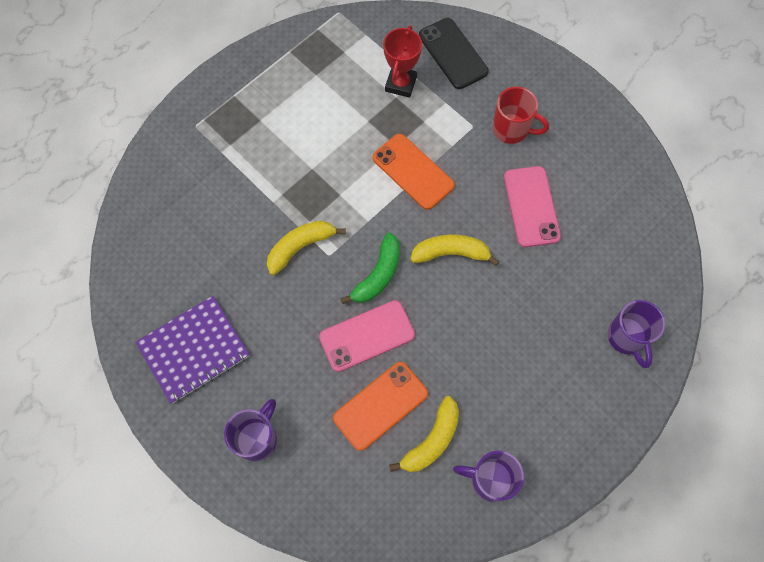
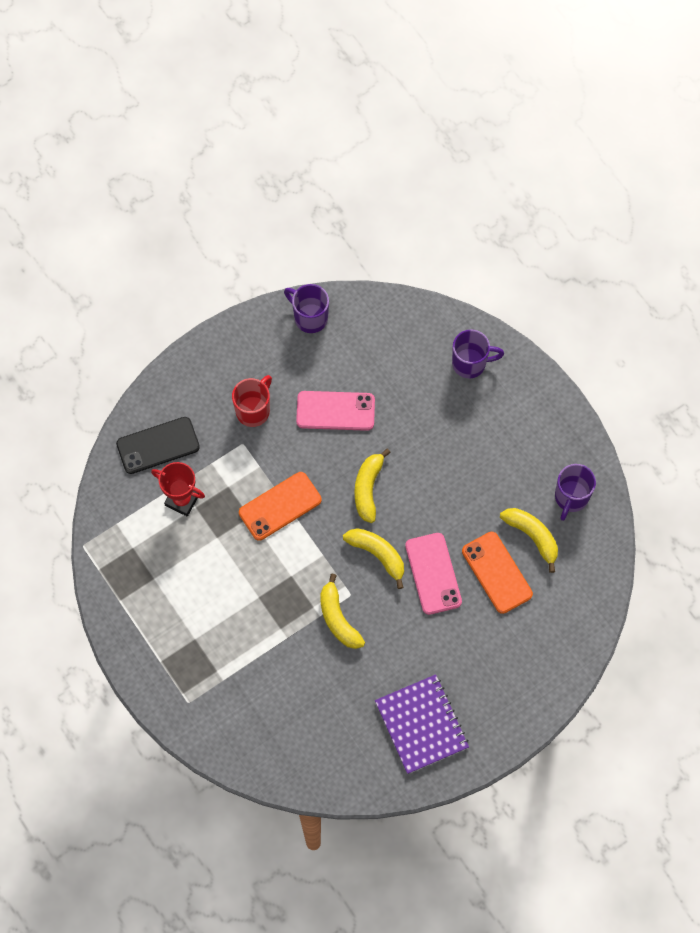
camera: 80 degrees left, 0 degrees up
(257, 438) = (509, 678): purple mug -> purple mug (309, 317)
(378, 275) = (378, 555): green banana -> yellow banana

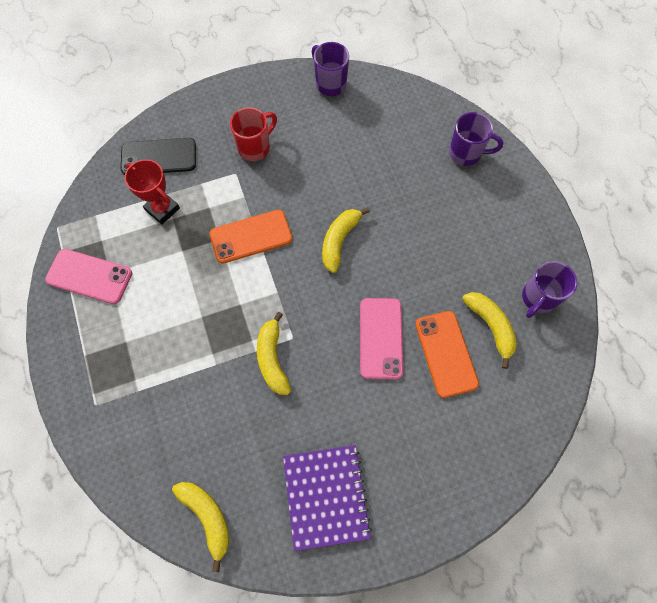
camera: 15 degrees right, 0 degrees up
(335, 411) = (329, 165): pink phone -> pink phone (89, 276)
(378, 555) = (330, 305): yellow banana -> yellow banana (207, 517)

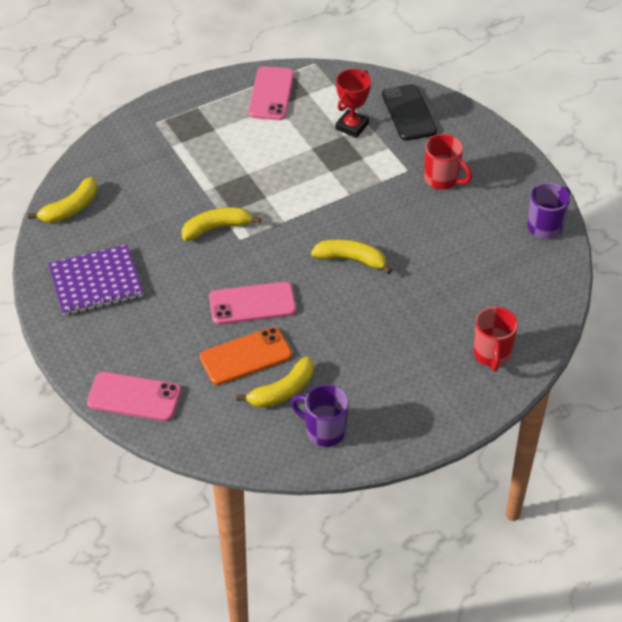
camera: 80 degrees right, 20 degrees down
(251, 236) = (339, 193): orange phone -> none
(466, 153) = (492, 355): purple mug -> red mug
(486, 469) = (134, 397): none -> pink phone

